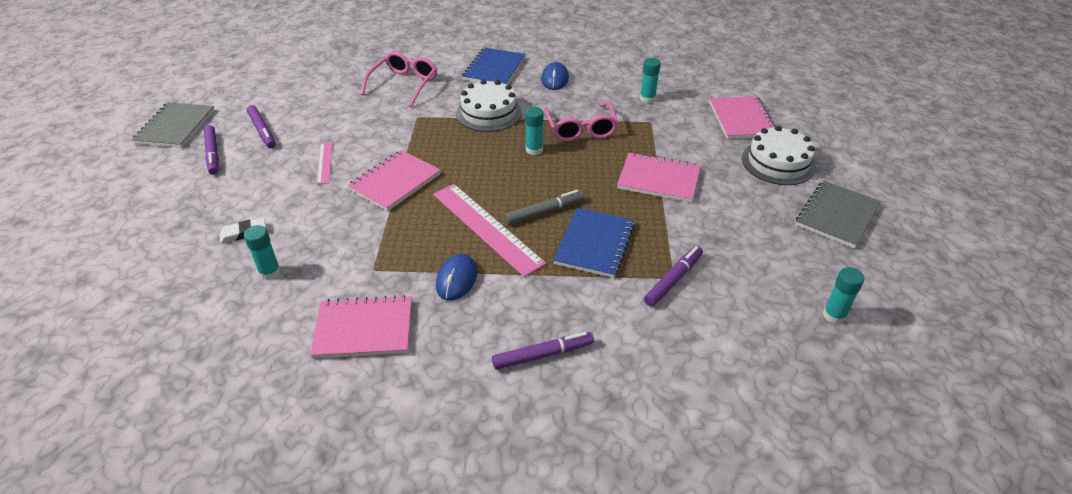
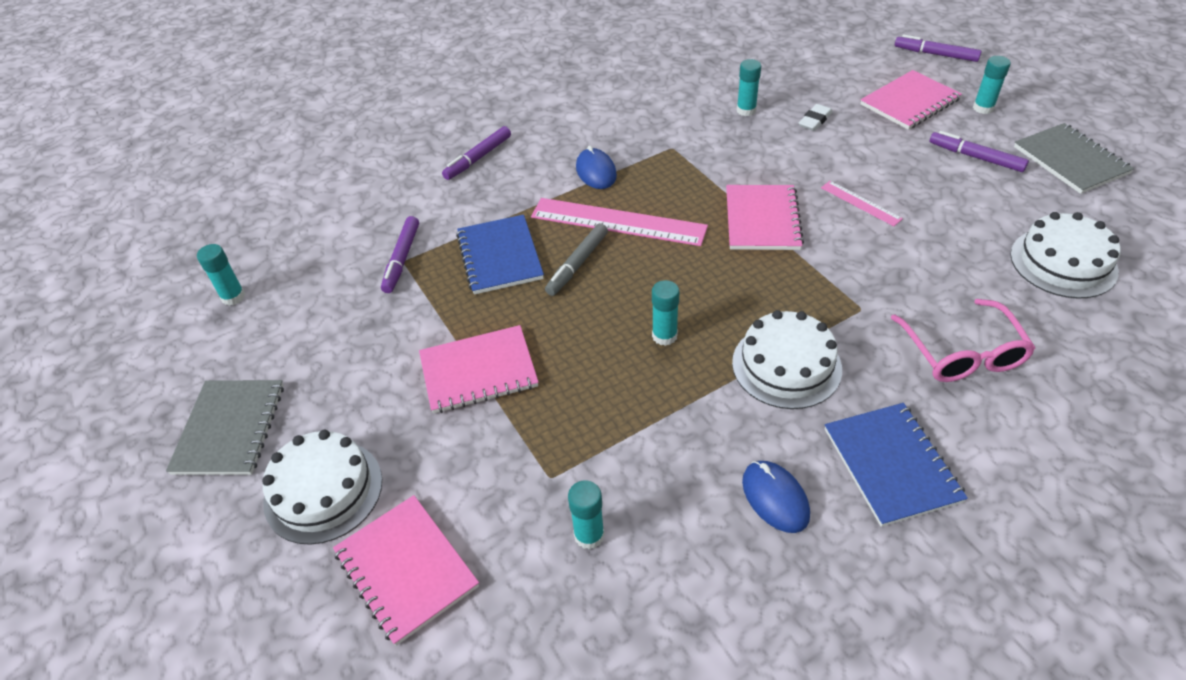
camera: 150 degrees right, 5 degrees up
(135, 180) = (983, 108): none -> turquoise glue stick
(262, 131) = (984, 200): purple marker -> purple marker (935, 54)
(292, 91) = (1063, 262): none -> white cake
(364, 329) = (625, 115): pink notebook -> pink notebook (909, 102)
(580, 129) = (638, 404): pink glasses -> none

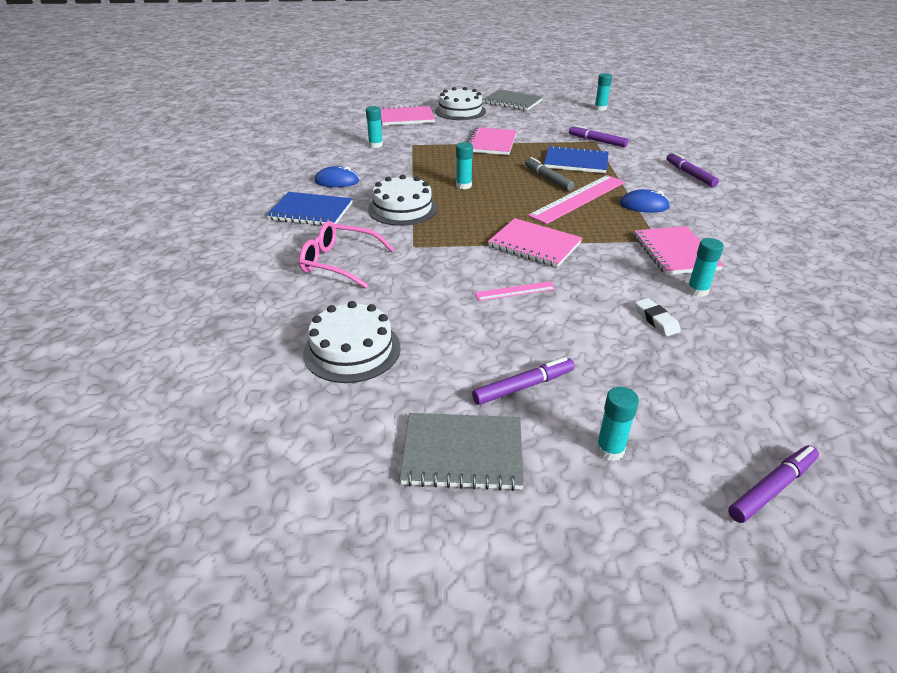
camera: 115 degrees right, 10 degrees down
(909, 102) = (656, 397): pink notebook -> pink notebook (675, 252)

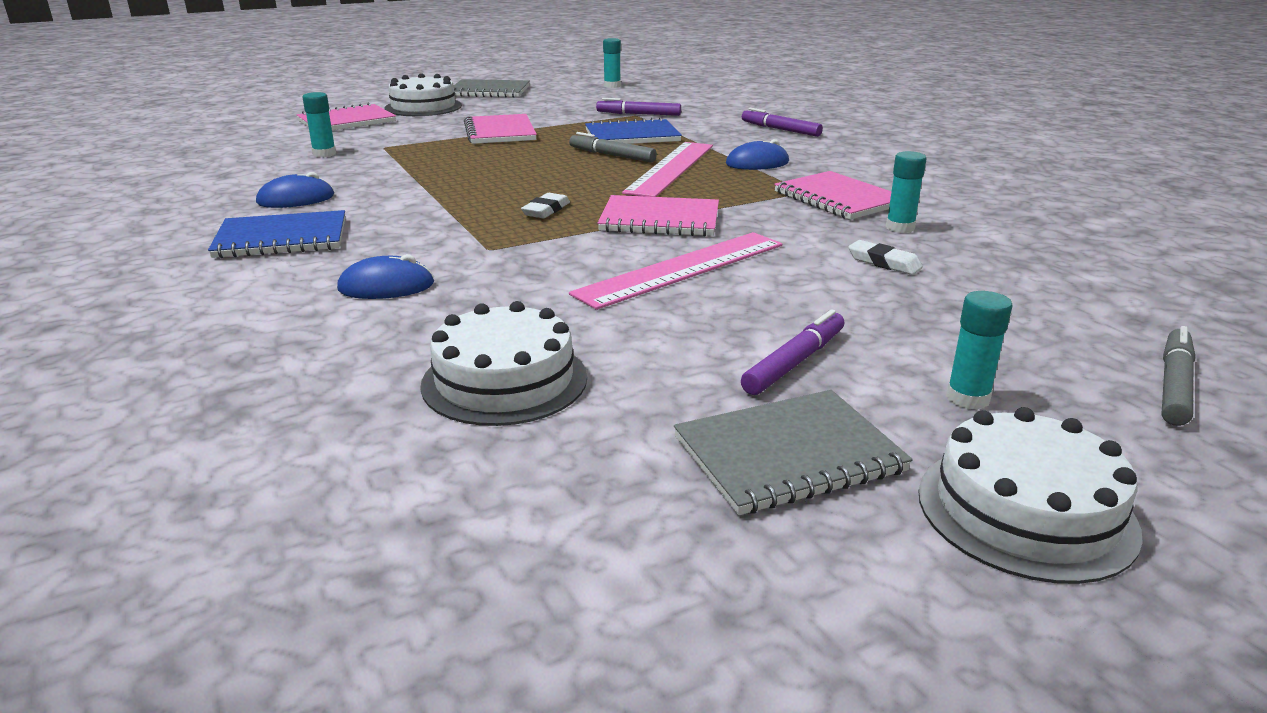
camera: 25 degrees left, 10 degrees down
(339, 262) = (386, 286): pink glasses -> blue mouse
(402, 208) = (433, 213): white cake -> white cake (1025, 511)
(463, 185) = (502, 177): turquoise glue stick -> none
(469, 221) = (546, 210): none -> white eraser
(515, 291) = (682, 269): pink ruler -> pink ruler, size x2.03
(772, 488) = (1174, 385): purple marker -> grey marker

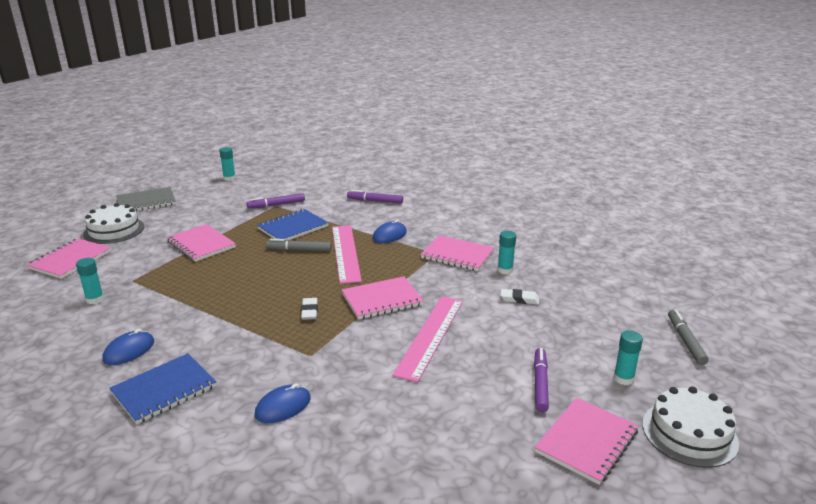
camera: 30 degrees left, 0 degrees up
(504, 380) = (423, 450): white cake -> none
(788, 454) = (586, 441): grey notebook -> pink notebook

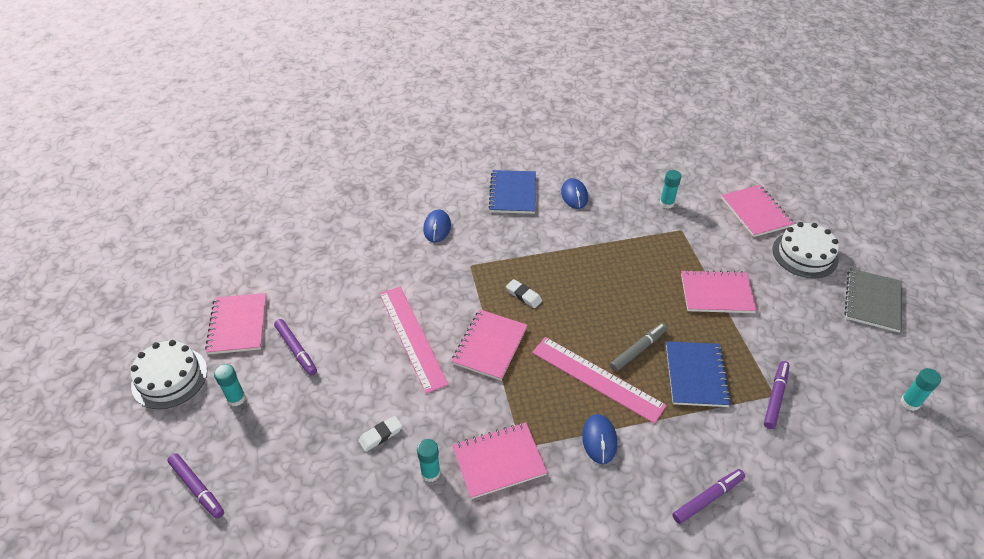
camera: 135 degrees right, 20 degrees up
(685, 341) = (197, 488): grey marker -> purple marker

